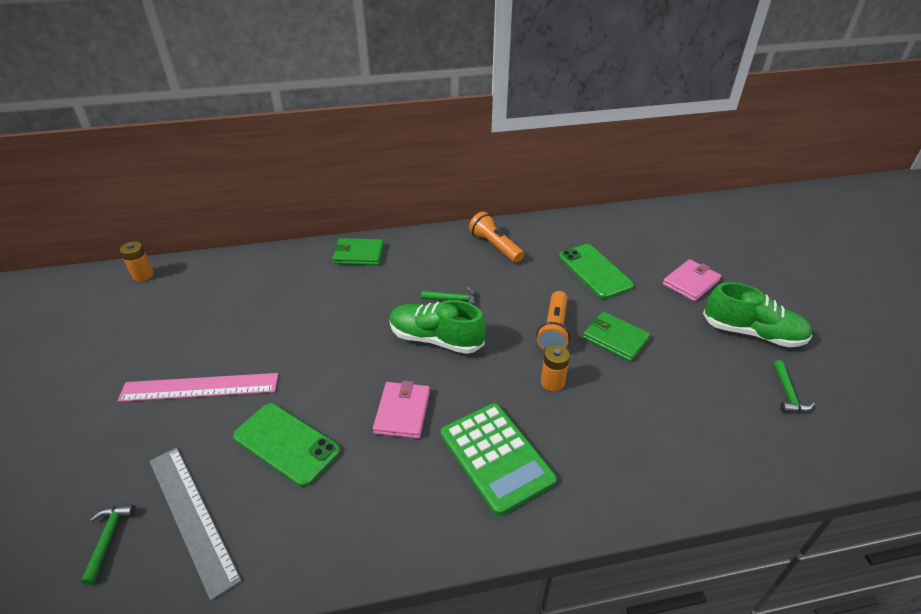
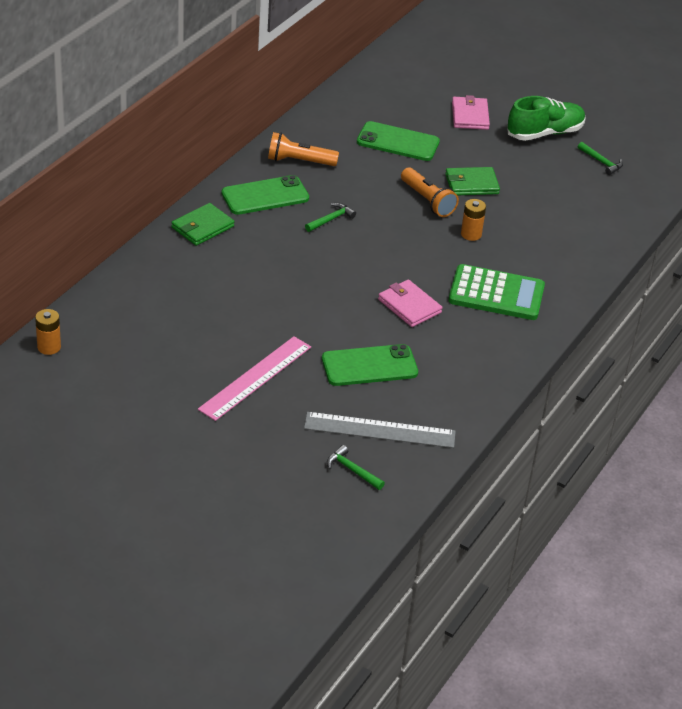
camera: 50 degrees left, 0 degrees up
(433, 257) = (265, 196): none -> green phone
(436, 339) = (361, 252): green shoe -> none

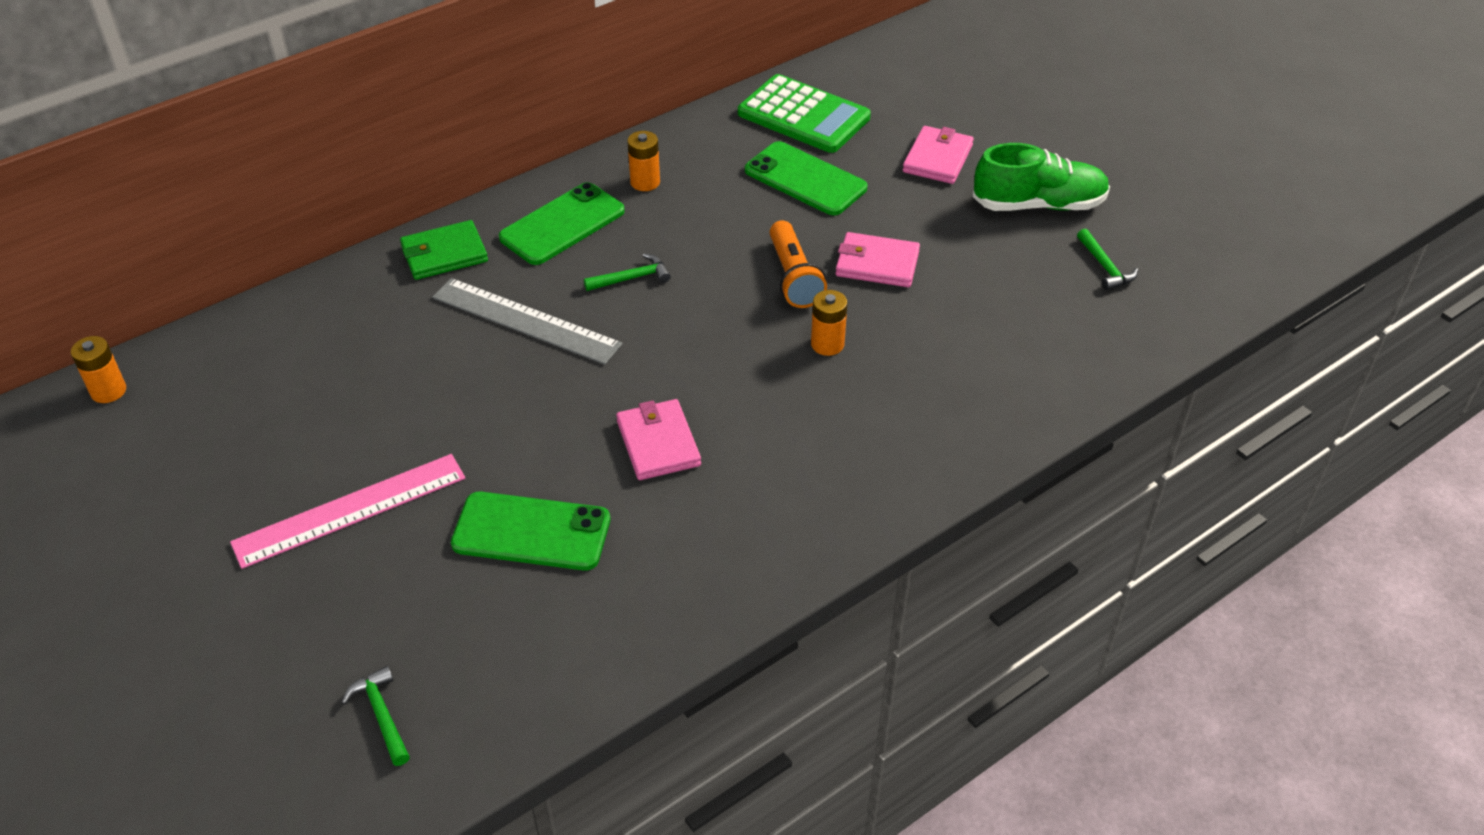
camera: 25 degrees right, 5 degrees up
(265, 196) = (562, 224): green phone -> green phone turned 45 degrees counterclockwise
(299, 161) = (645, 182): orange flashlight -> orange battery
(379, 430) = (472, 652): grey ruler -> grey ruler (525, 321)
(471, 184) = (877, 264): green wallet -> pink wallet
(496, 294) = (807, 453): green calculator -> green calculator (803, 116)

